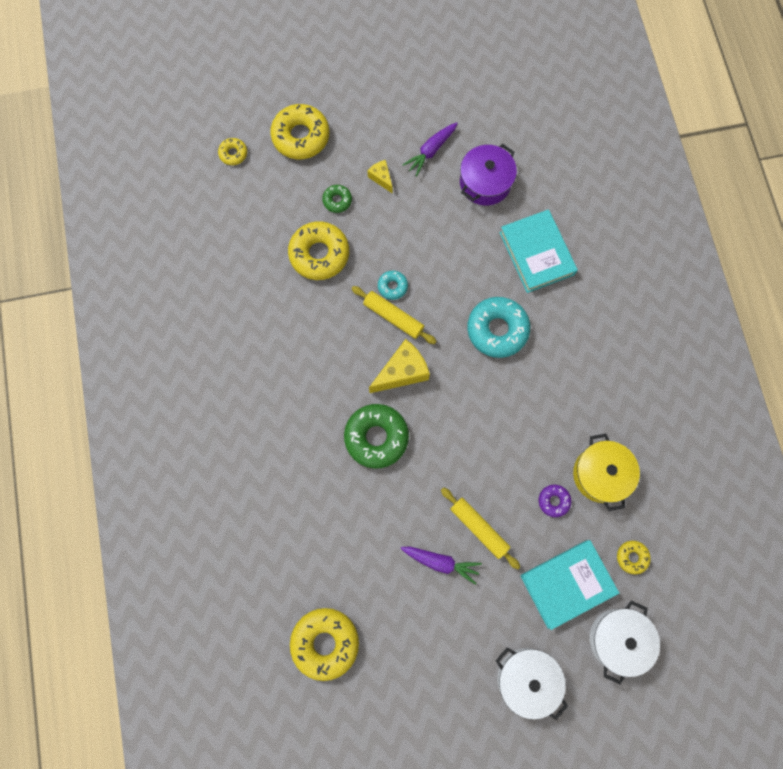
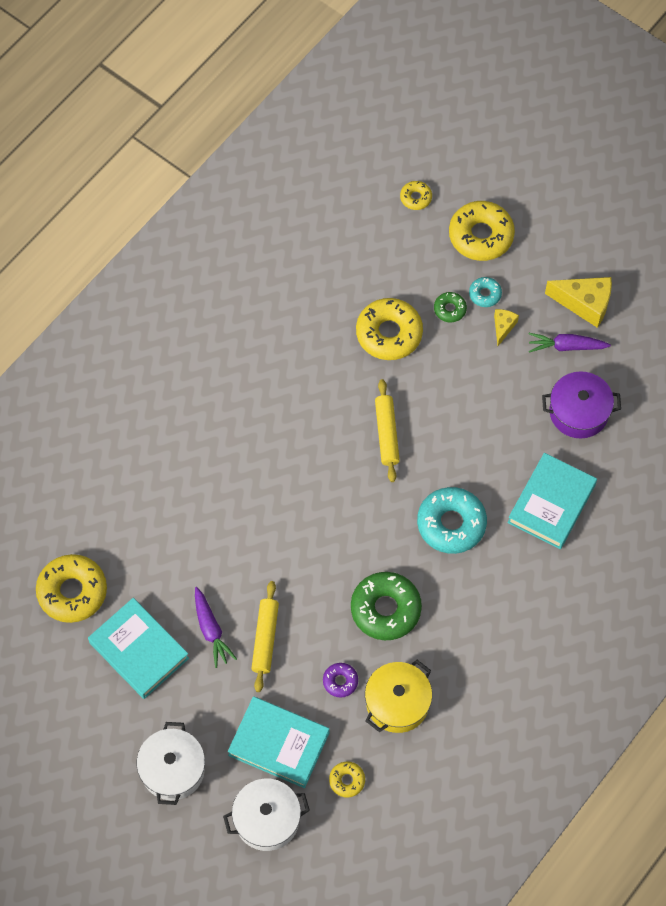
camera: 50 degrees right, 10 degrees down
(376, 437) = (271, 501): green donut -> green donut (385, 609)
(392, 286) = (413, 412): turquoise donut -> turquoise donut (485, 294)
(402, 372) = (345, 477): yellow cheese -> yellow cheese (584, 304)
(413, 629) = (139, 650): none -> turquoise book

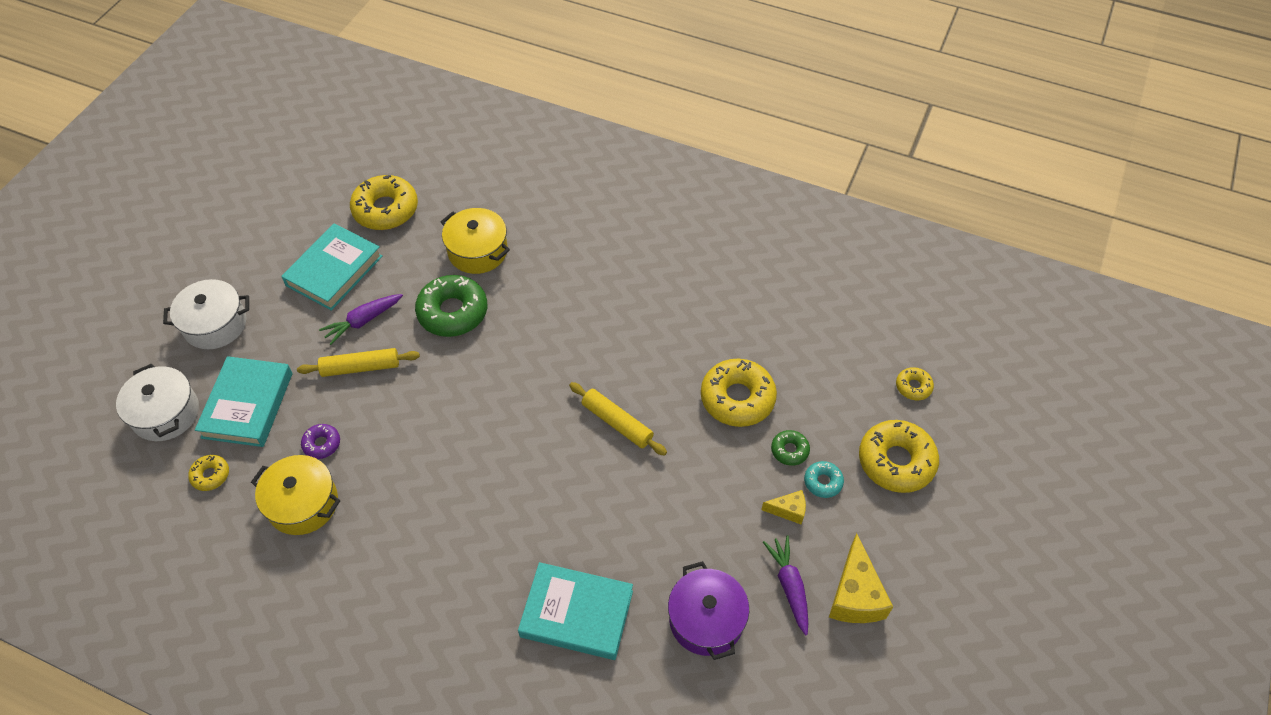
camera: 75 degrees right, 10 degrees down
(157, 513) = (478, 251): none -> yellow pot
(385, 609) = (410, 468): green donut -> green donut (453, 312)
(386, 433) = (617, 423): yellow rolling pin -> yellow rolling pin turned 60 degrees clockwise
(451, 524) = (525, 510): turquoise donut -> none

